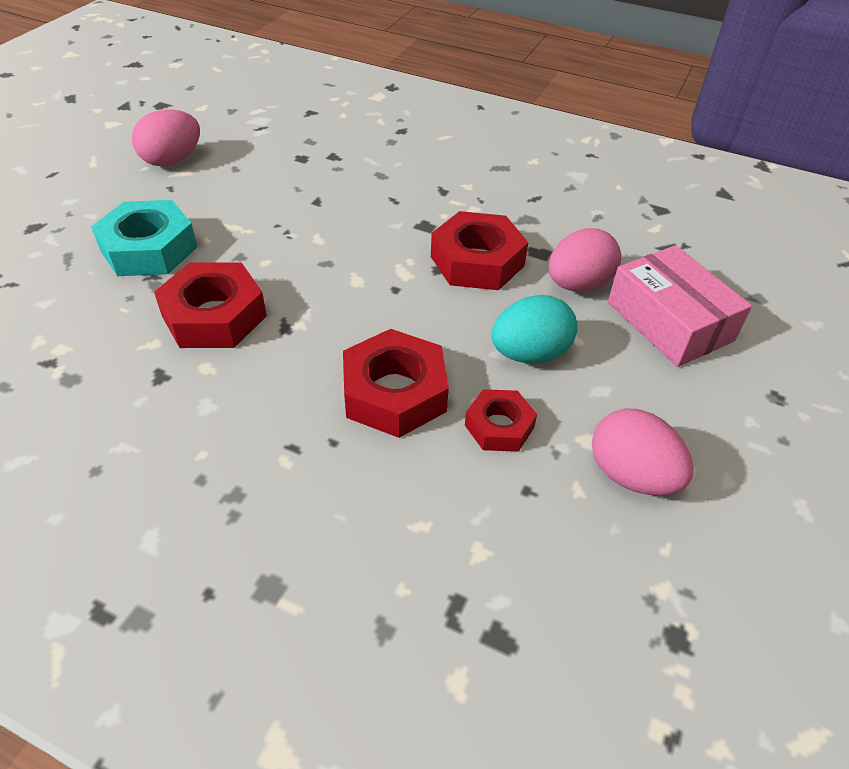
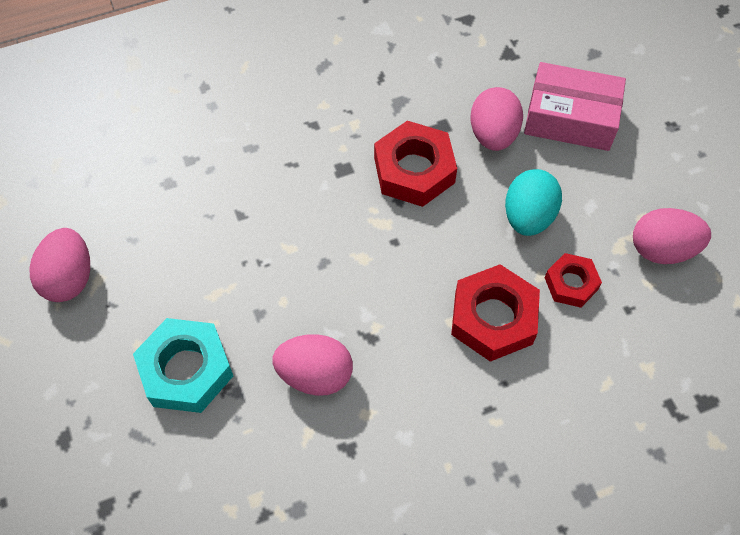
camera: 45 degrees left, 15 degrees up
(214, 316) = (315, 375): red nut -> pink egg

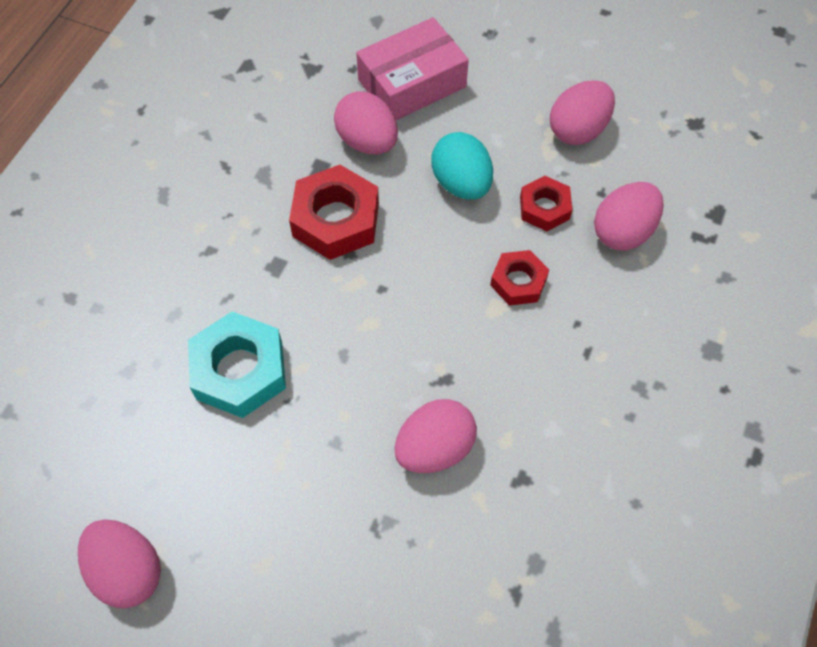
camera: 45 degrees left, 0 degrees up
(186, 370) = (325, 545): turquoise nut -> turquoise nut (239, 370)
(493, 318) = (518, 282): red nut -> red nut, size x0.59
(613, 350) = (623, 231): none -> pink egg

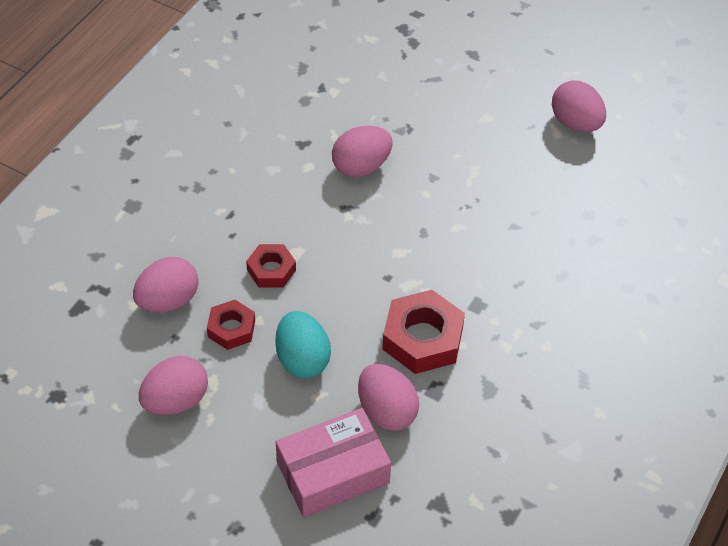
camera: 175 degrees left, 10 degrees down
(239, 370) = (505, 230): turquoise nut -> none

